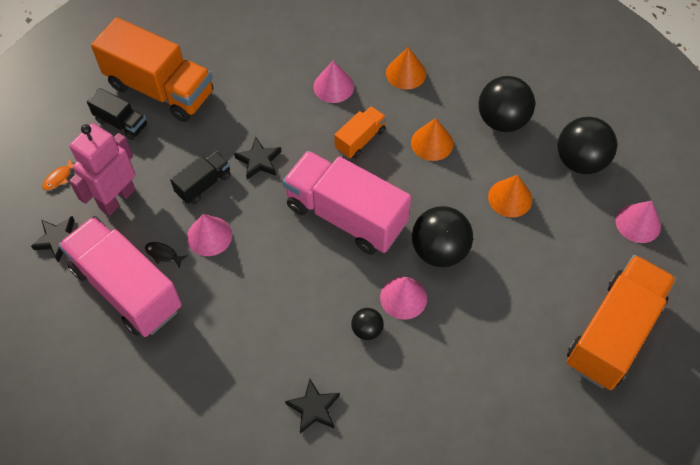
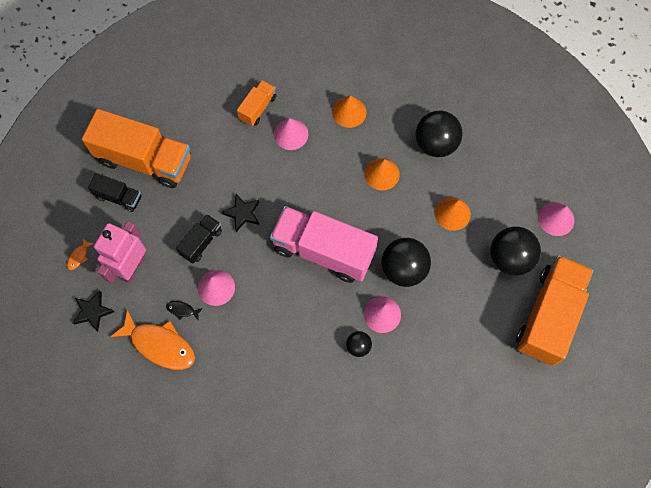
camera: 10 degrees left, 10 degrees up
(127, 289) = (159, 345): pink truck -> orange fish
(313, 408) = (329, 418): black star -> none
(360, 140) = (322, 180): orange truck -> orange truck (257, 108)
(580, 161) = (503, 171): black ball -> black ball (509, 258)

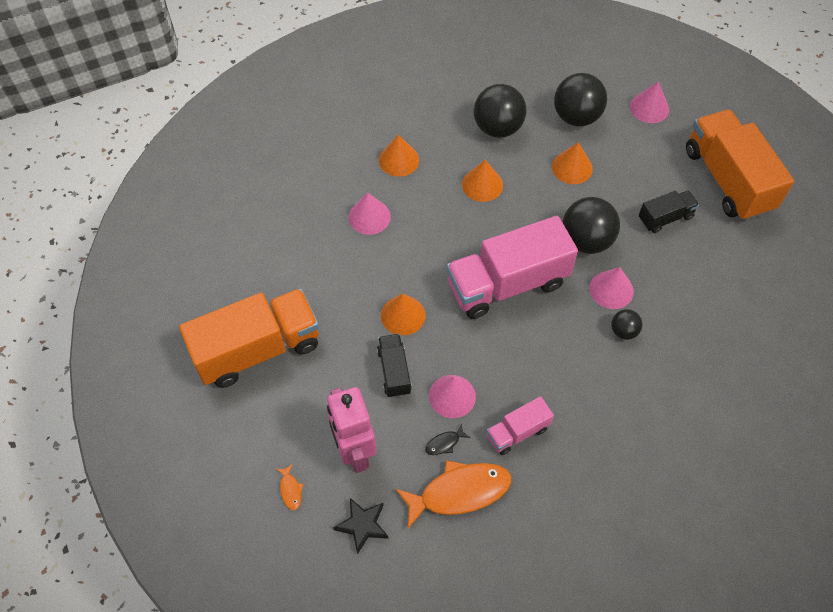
camera: 45 degrees left, 10 degrees down
(119, 197) = (269, 403): black truck -> black truck (665, 218)
(228, 343) = (517, 432): none -> pink truck
(242, 213) = (403, 315): black star -> orange cone
(257, 108) = (315, 220): orange truck -> none
(509, 258) = (652, 163): black ball -> black ball (576, 117)

